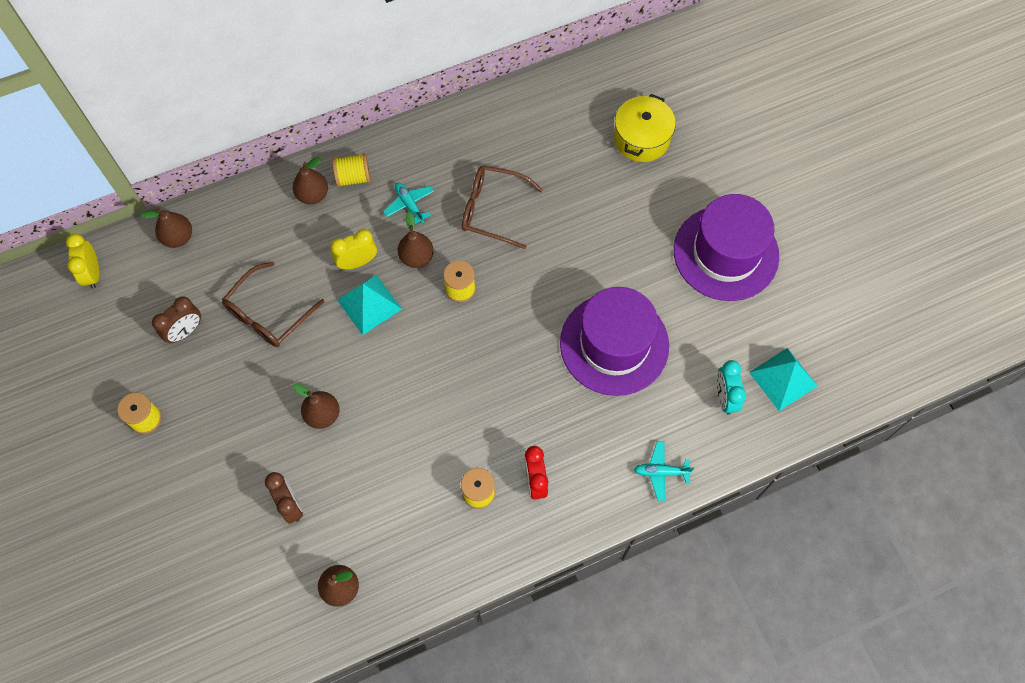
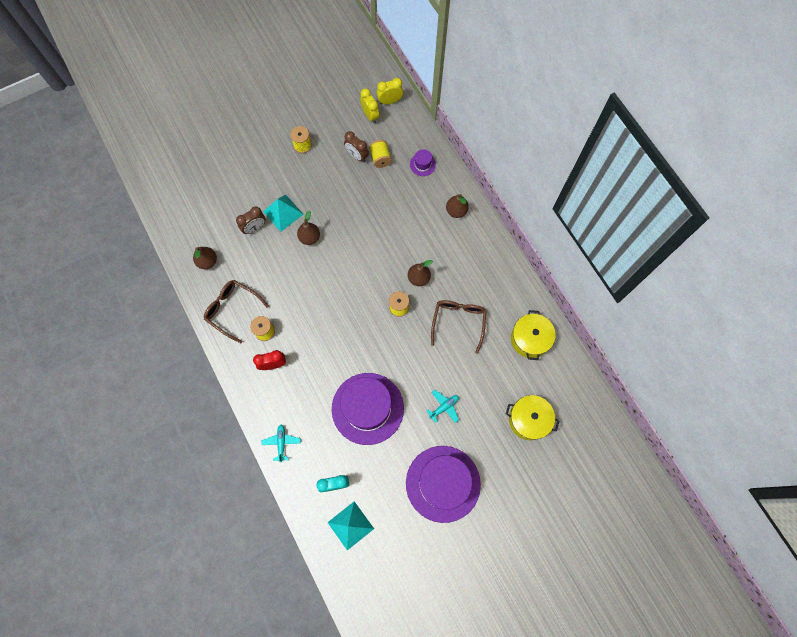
camera: 85 degrees right, 5 degrees up
(178, 237) = (418, 141): brown pear -> none
(222, 234) = (422, 164): none -> purple hat
(268, 314) = (372, 198): brown glasses -> brown glasses (232, 310)
(353, 177) = (472, 233): yellow spool -> yellow spool (380, 158)
(357, 262) = (411, 243): yellow clock -> yellow clock (370, 115)
(369, 304) = (383, 254): turquoise pyramid -> turquoise pyramid (283, 213)
(409, 205) = (456, 269): turquoise plane -> turquoise plane (444, 407)
(527, 123) = (530, 339): none -> yellow pot

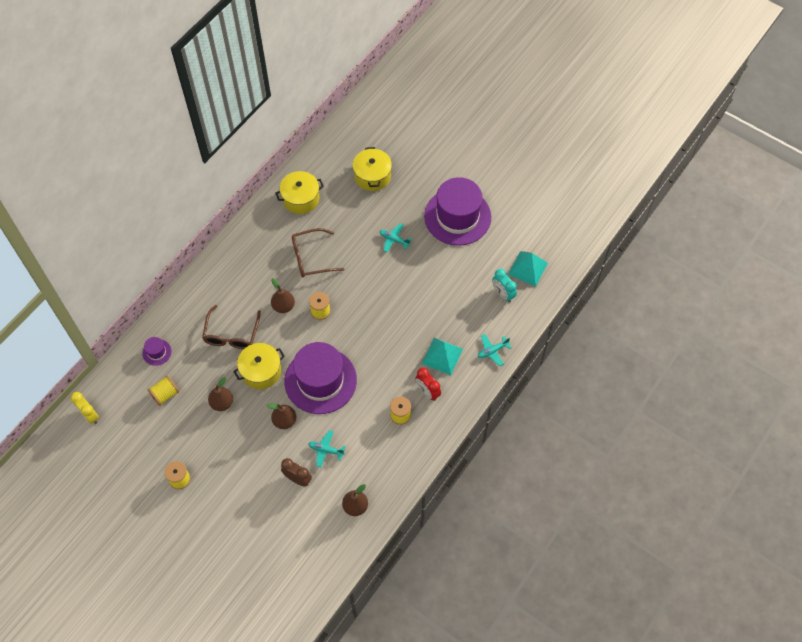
camera: 115 degrees left, 10 degrees down
(232, 310) = (393, 455): brown glasses -> brown glasses (231, 334)
(267, 259) = (326, 450): none -> turquoise plane
(283, 213) = (268, 460): turquoise pyramid -> turquoise pyramid (442, 356)
(357, 156) = (171, 418): brown clock -> none
(364, 236) = (261, 371): none -> yellow pot
(367, 408) = (426, 297): purple hat -> purple hat (320, 380)
(370, 115) = (115, 427): yellow clock -> none
(456, 211) = (198, 302): brown pear -> brown pear (222, 403)

